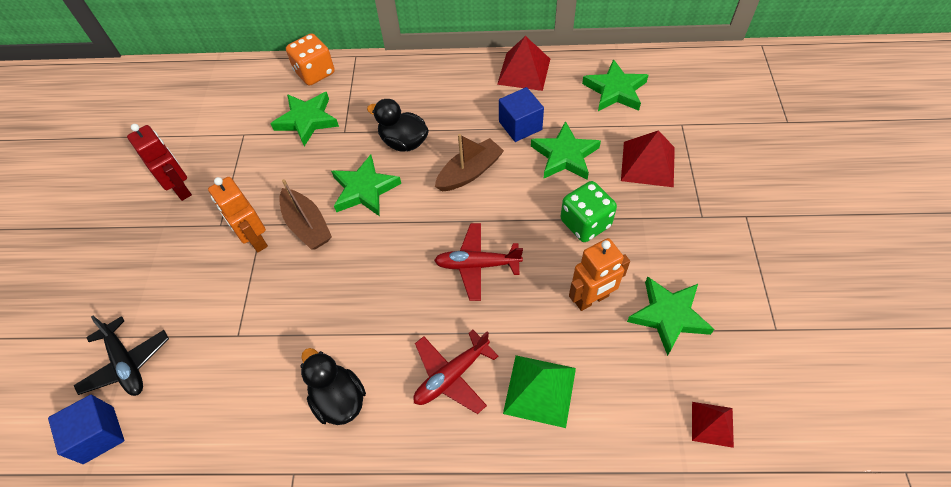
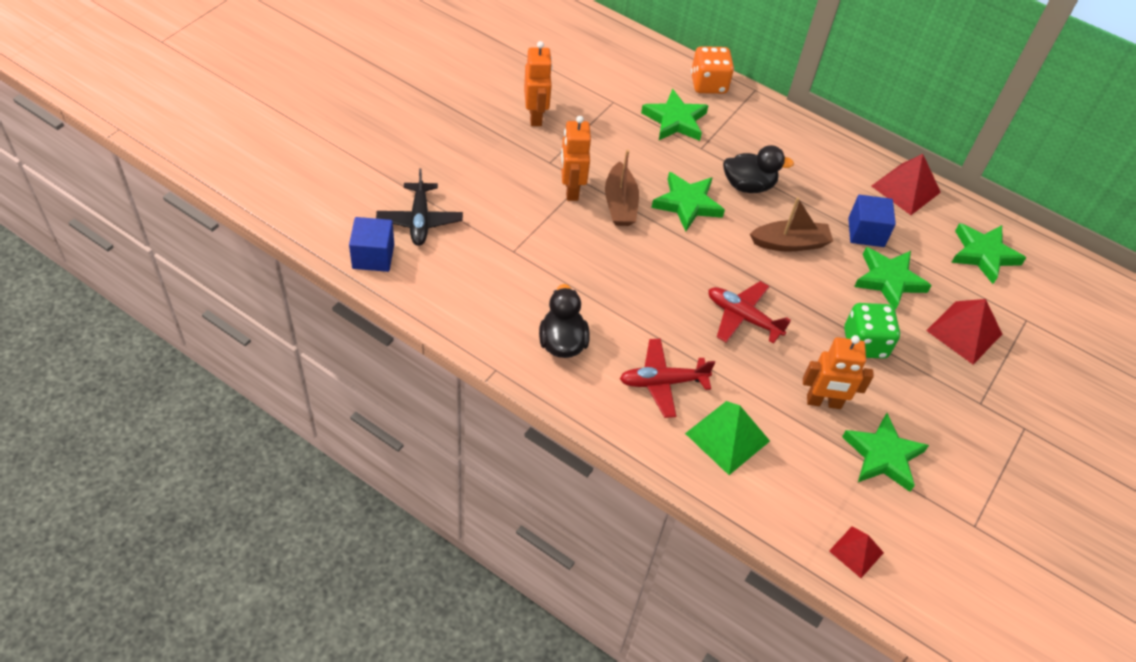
camera: 25 degrees right, 5 degrees down
(181, 189) = (535, 116): red robot -> orange robot
(403, 142) = (748, 185): black duck -> black duck turned 120 degrees clockwise

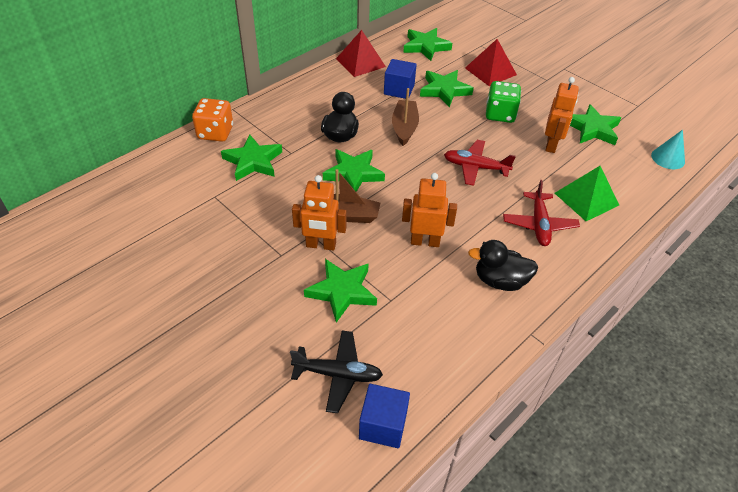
camera: 75 degrees left, 5 degrees down
(515, 213) = (342, 291): none -> green star
(535, 116) = (214, 256): orange robot -> orange robot (425, 242)
(743, 317) = (475, 167): red plane -> red plane turned 60 degrees clockwise
(856, 551) = (668, 158): red pyramid -> turquoise cone

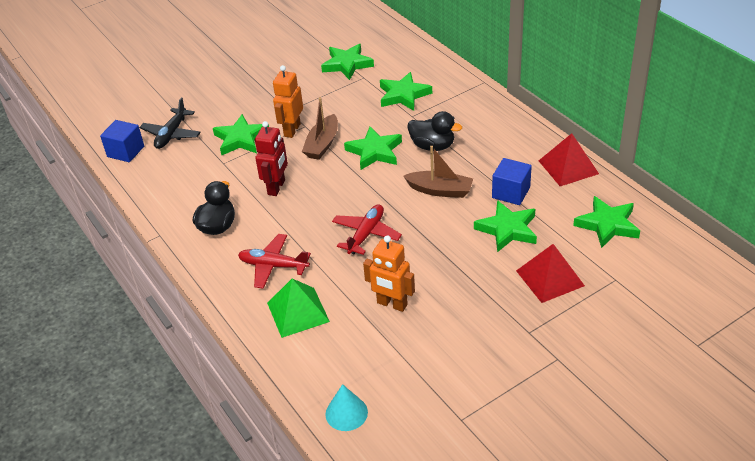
camera: 105 degrees right, 5 degrees down
(215, 133) = (447, 74): orange dice -> none
(425, 242) = (276, 187): orange robot -> red robot
(500, 114) = (455, 270): green dice -> none
(592, 129) = (416, 351): green star -> green star (347, 64)

